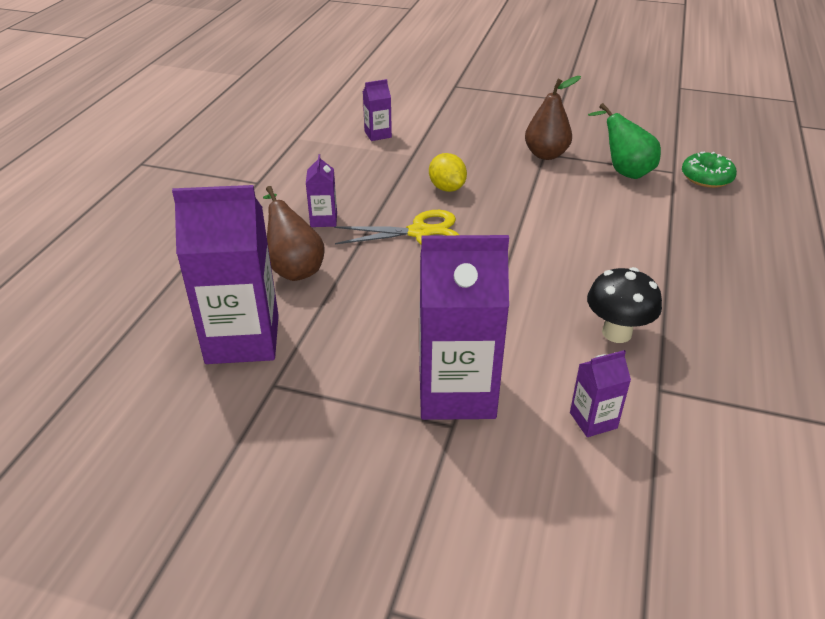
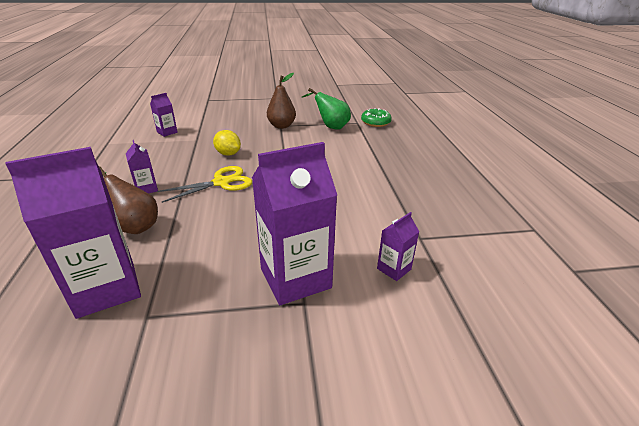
camera: 25 degrees left, 5 degrees down
(616, 333) = (376, 212): black mushroom -> none

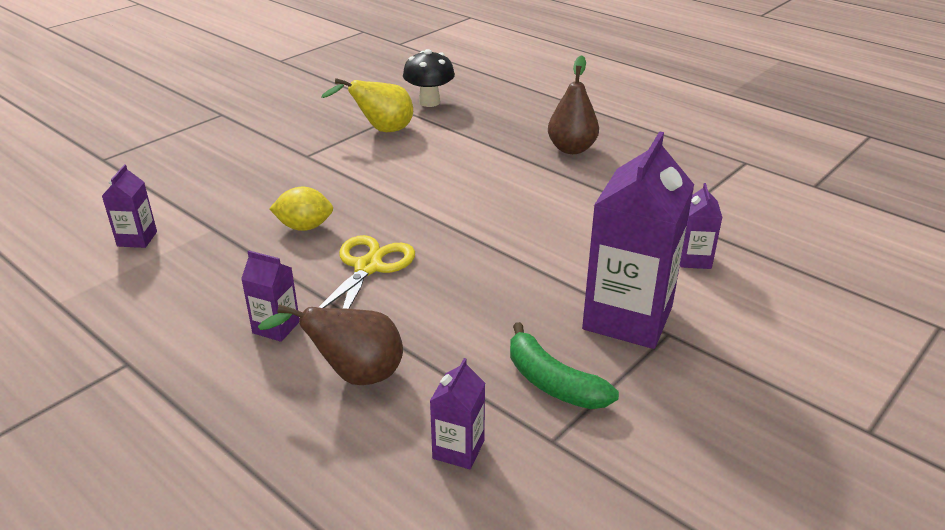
camera: 40 degrees left, 0 degrees up
(106, 288) = (458, 449): purple carton -> purple carton, size x0.46
(199, 286) = (552, 382): none -> green banana
(281, 126) = (310, 155): brown pear -> brown pear (571, 149)
(330, 127) = (381, 130): green pear -> yellow pear
(375, 122) = (429, 102): green donut -> black mushroom

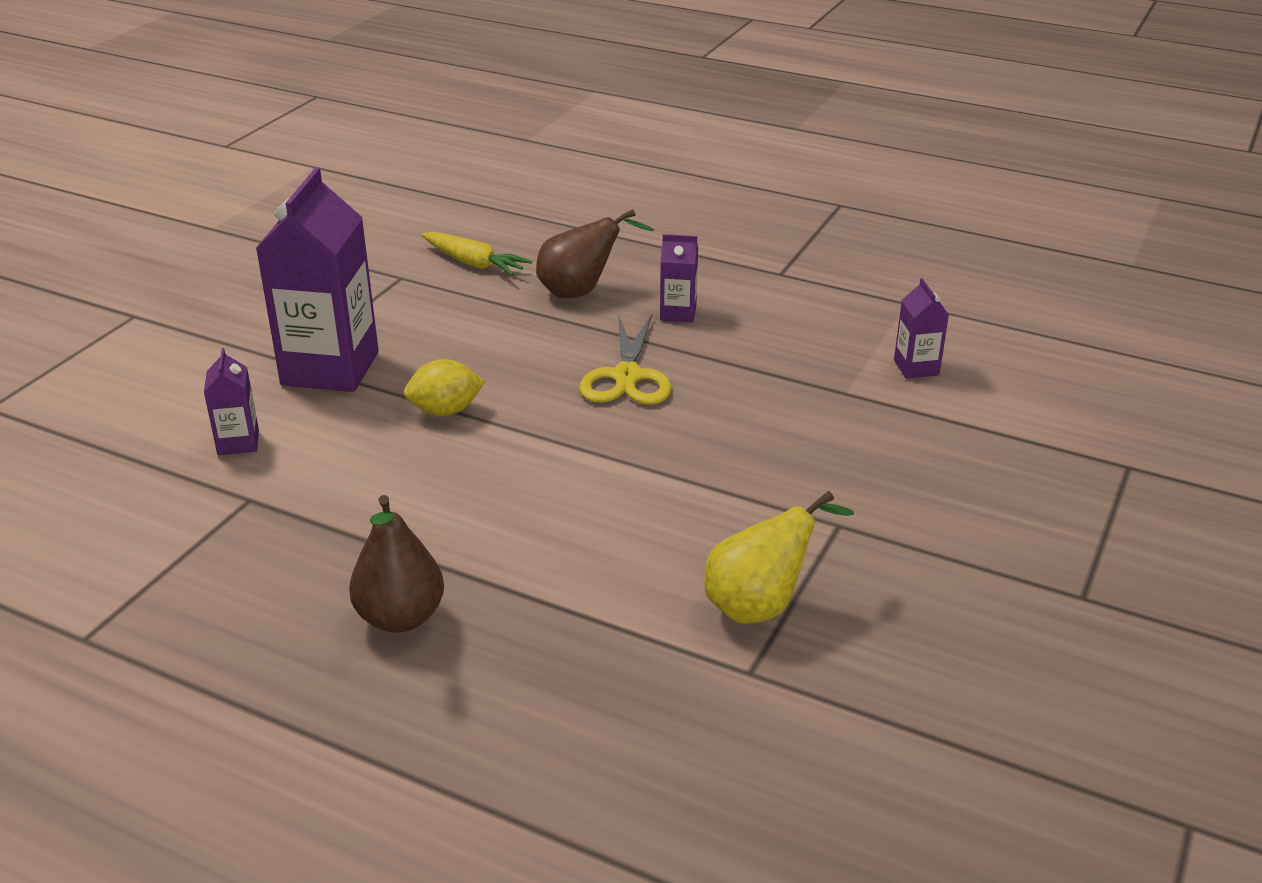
camera: 165 degrees right, 0 degrees up
(304, 227) = (738, 410): yellow lemon -> yellow lemon (445, 411)
(429, 102) = (719, 712): black mushroom -> none
(458, 449) = (473, 263): purple carton -> yellow carrot
(552, 382) = (404, 310): green banana -> none

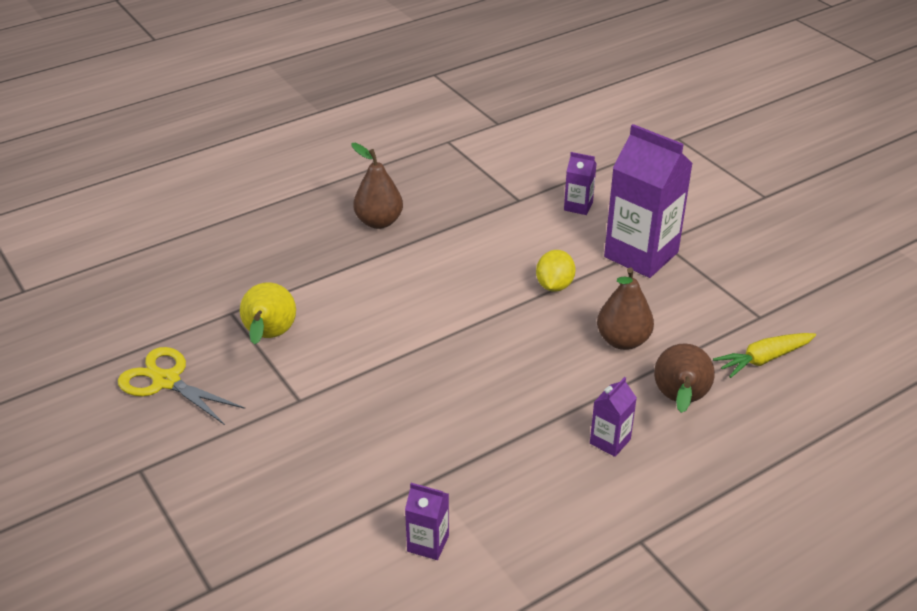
camera: 120 degrees right, 5 degrees up
(514, 341) = (623, 341): none -> brown pear
(627, 377) = (536, 377): yellow scissors -> yellow scissors (166, 381)

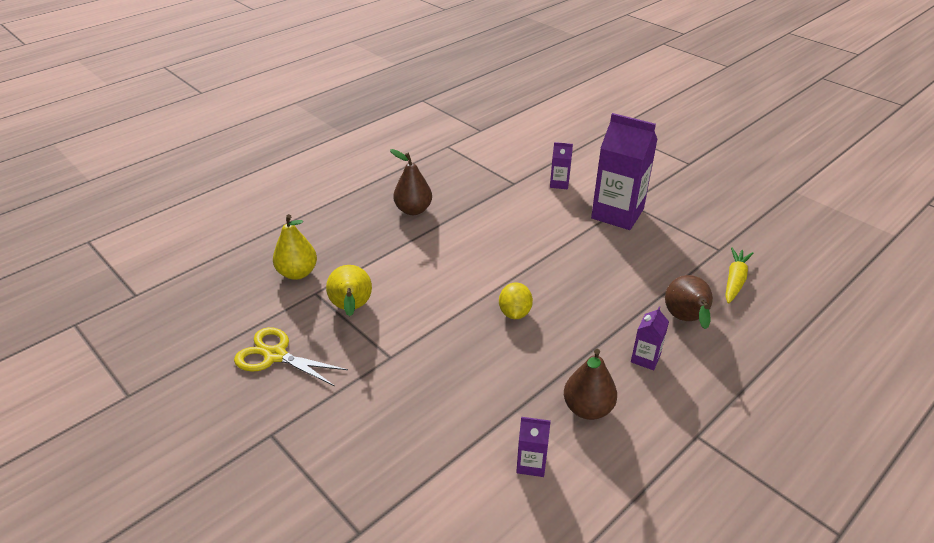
camera: 10 degrees left, 0 degrees up
(216, 286) = (297, 273): none -> yellow pear
(554, 285) = (562, 243): yellow lemon -> yellow lemon (514, 313)
(623, 341) = (627, 279): brown pear -> brown pear (587, 409)
(764, 359) = (734, 281): yellow carrot -> yellow carrot turned 150 degrees clockwise

